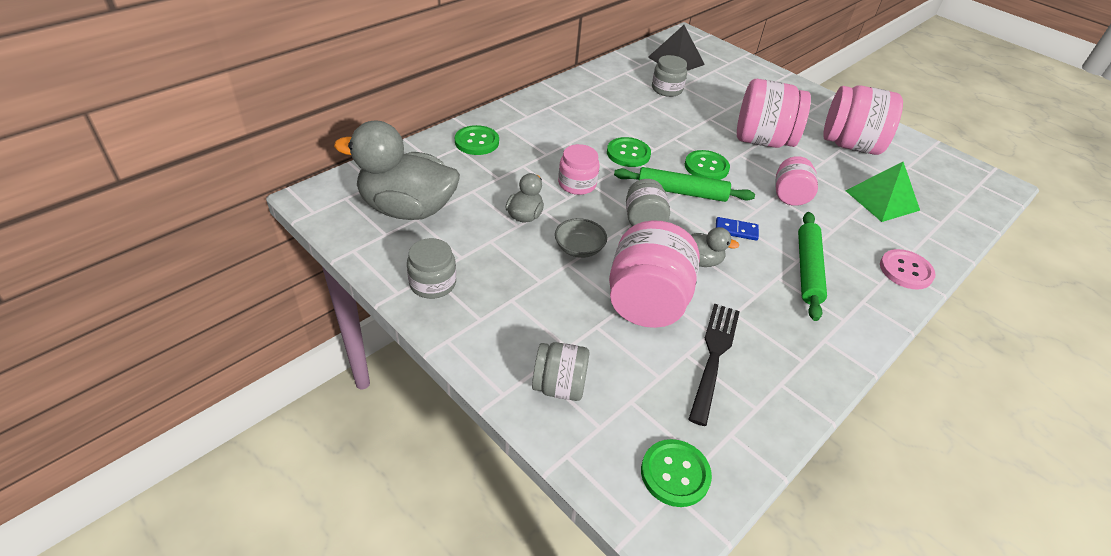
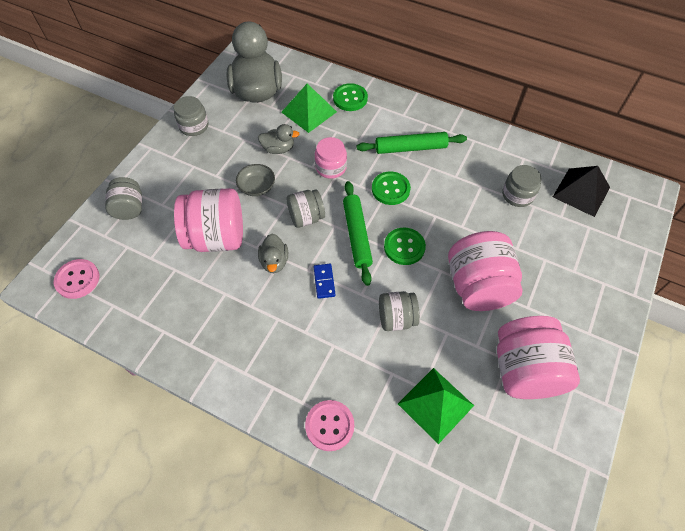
camera: 75 degrees right, 15 degrees up
(477, 176) = (309, 112): none -> green pyramid
(675, 474) = (77, 279): green button -> pink button
(714, 356) = (177, 286): black fork -> none
(789, 196) = (396, 318): pink jar -> grey jar
(807, 270) = (296, 341): green rolling pin -> green rolling pin (410, 148)

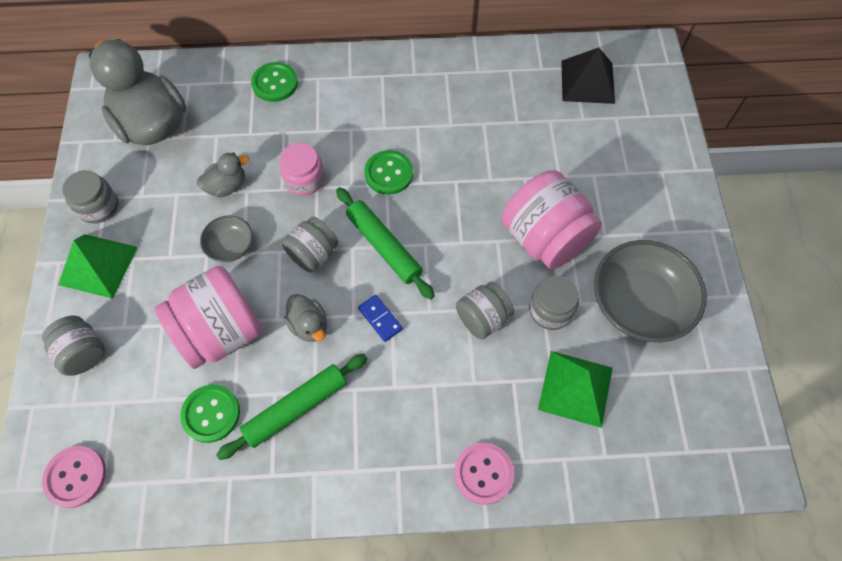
camera: 30 degrees left, 5 degrees up
(309, 112) = (235, 122): green pyramid -> green pyramid (98, 265)
(404, 247) = (443, 234): green button -> green button (211, 414)
(410, 148) = (382, 113): green rolling pin -> green rolling pin (295, 408)
(517, 195) = (527, 115): grey jar -> grey jar (550, 310)
(525, 370) = (639, 303): pink jar -> grey bowl

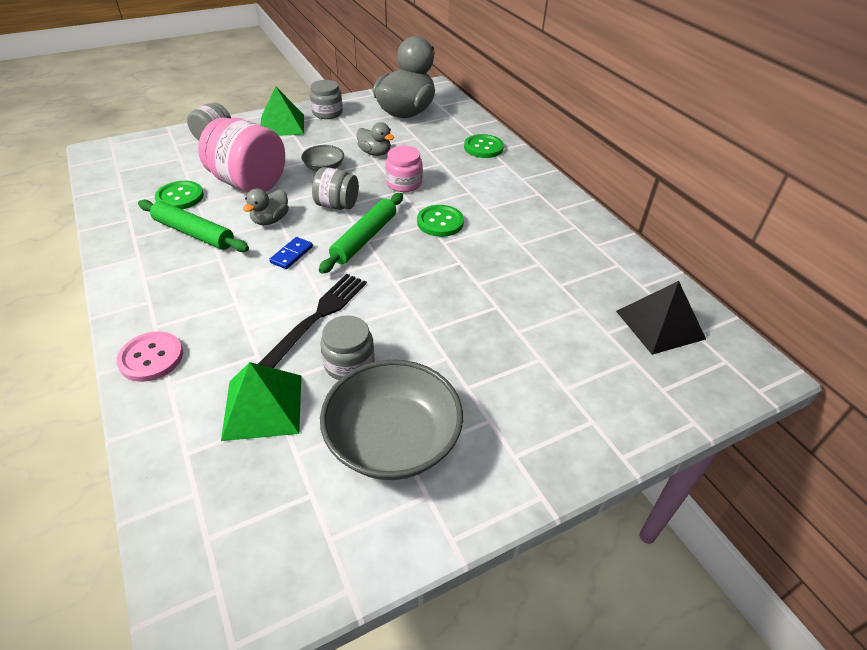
camera: 65 degrees right, 20 degrees down
(75, 477) = (122, 160): pink button -> none
(482, 318) = (318, 316): grey jar -> black fork
(544, 238) = (433, 338): pink jar -> none

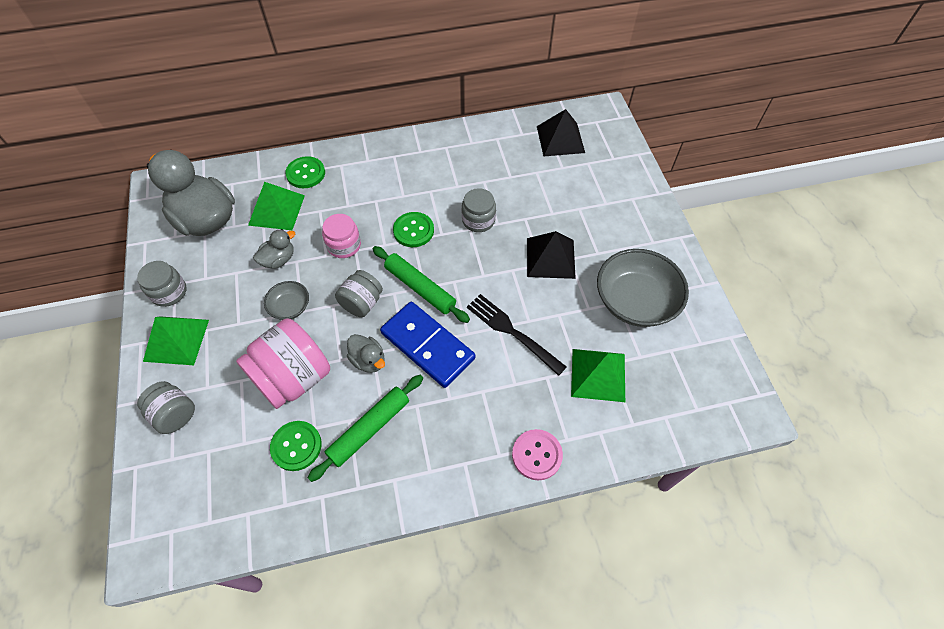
camera: 75 degrees left, 15 degrees up
(292, 255) = (428, 345): blue domino -> blue domino, size x2.34
(349, 363) = (566, 317): grey jar -> grey jar (478, 220)
(431, 141) = (276, 210): none -> green pyramid
(441, 338) = (550, 258): none -> black pyramid

